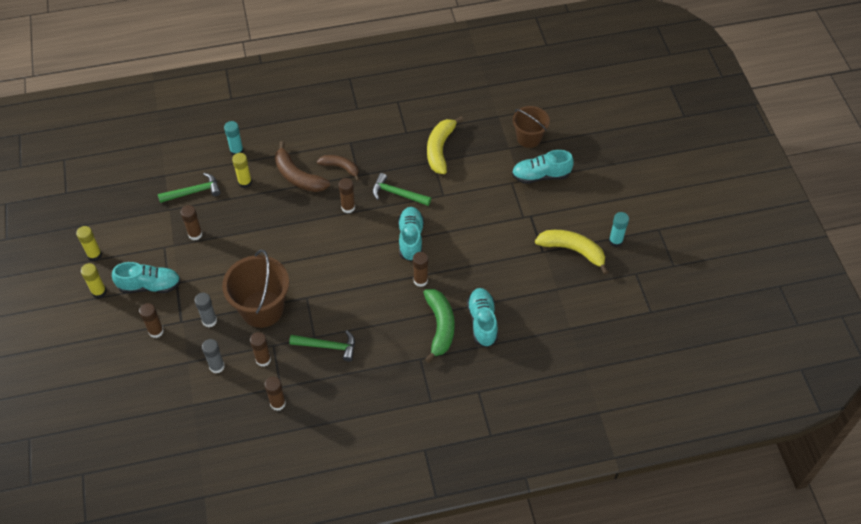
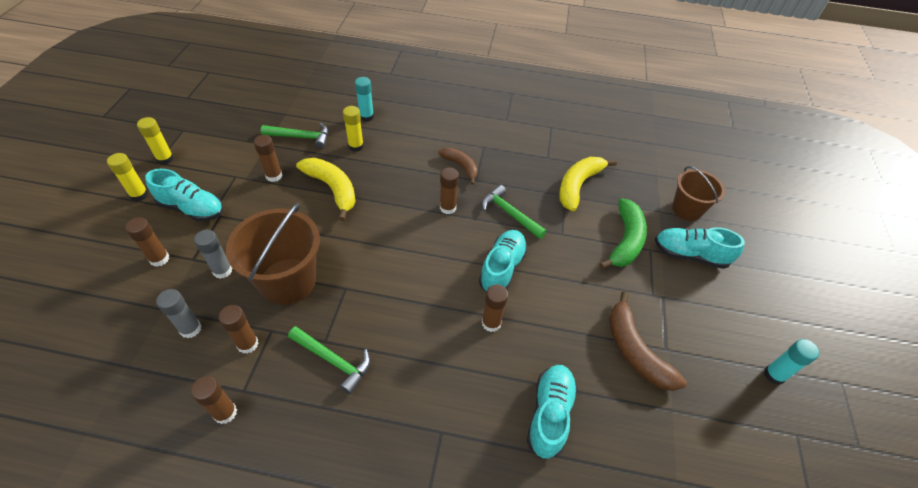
camera: 20 degrees right, 5 degrees down
(298, 176) = (412, 159): brown banana -> brown banana (635, 350)
(440, 326) = (489, 396): green banana -> green banana (625, 240)
(572, 250) = (708, 364): yellow banana -> yellow banana (332, 189)

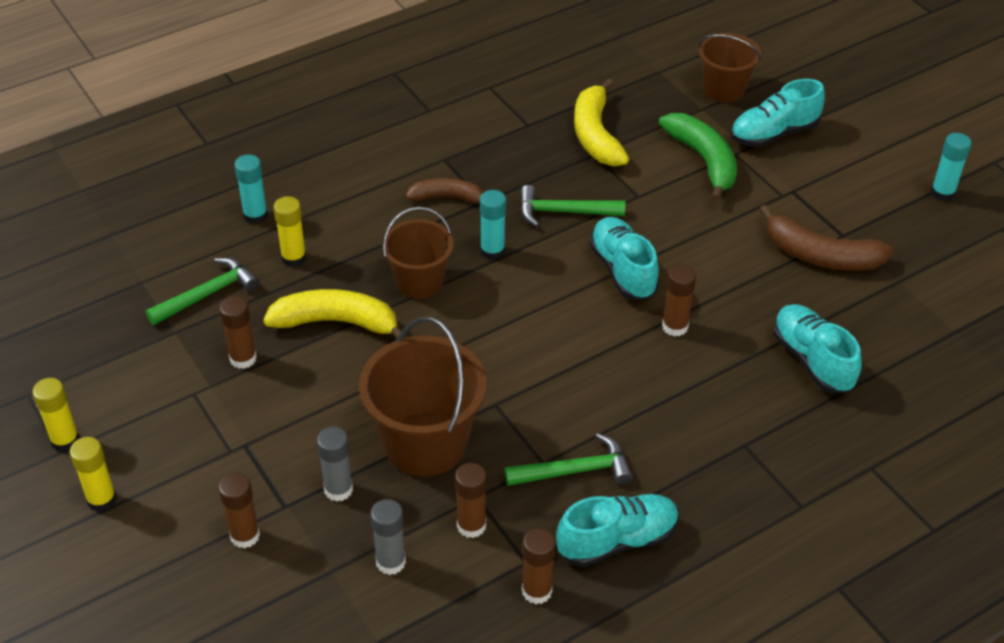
camera: 40 degrees left, 5 degrees down
(192, 208) = (197, 463): turquoise shoe -> turquoise shoe (617, 541)
(394, 197) = (419, 282): none -> brown bucket
(447, 208) = (492, 251): brown glue stick -> turquoise glue stick

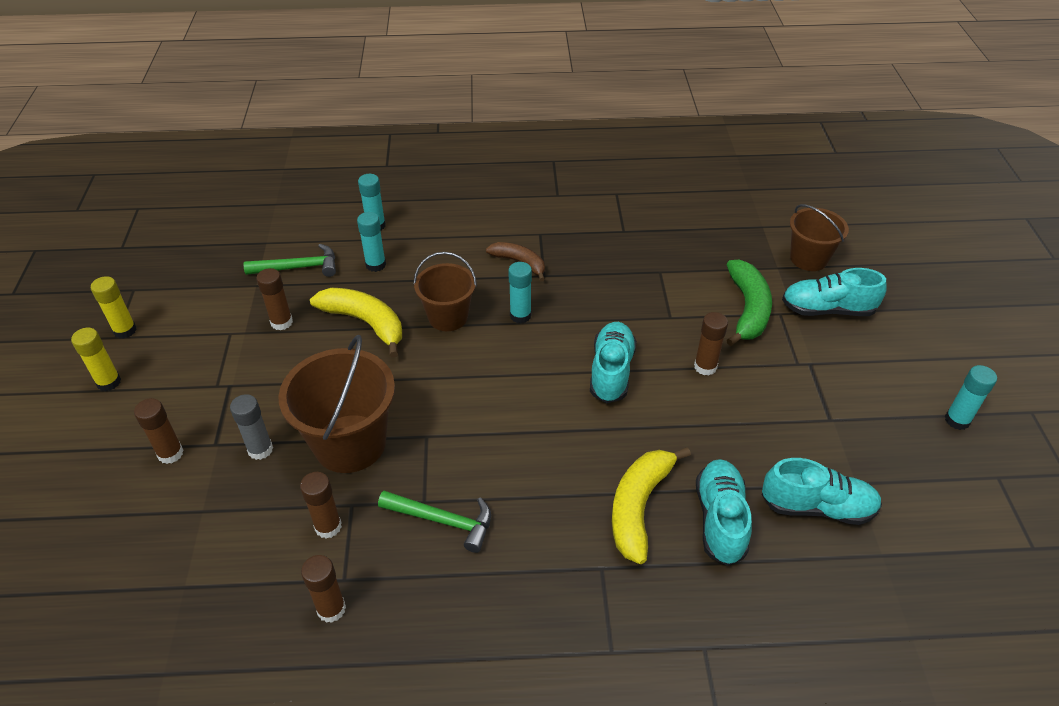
camera: 30 degrees right, 0 degrees up
(294, 258) = (375, 265): yellow glue stick -> turquoise glue stick
(391, 562) = (247, 526): grey glue stick -> none
(564, 212) = (599, 307): green hammer -> none
(596, 135) = (672, 257): yellow banana -> yellow banana (639, 507)
(617, 541) = (428, 599): turquoise shoe -> turquoise shoe (817, 507)
(675, 326) = (619, 436): brown glue stick -> brown glue stick (705, 367)
(820, 255) = (796, 429): brown banana -> none

